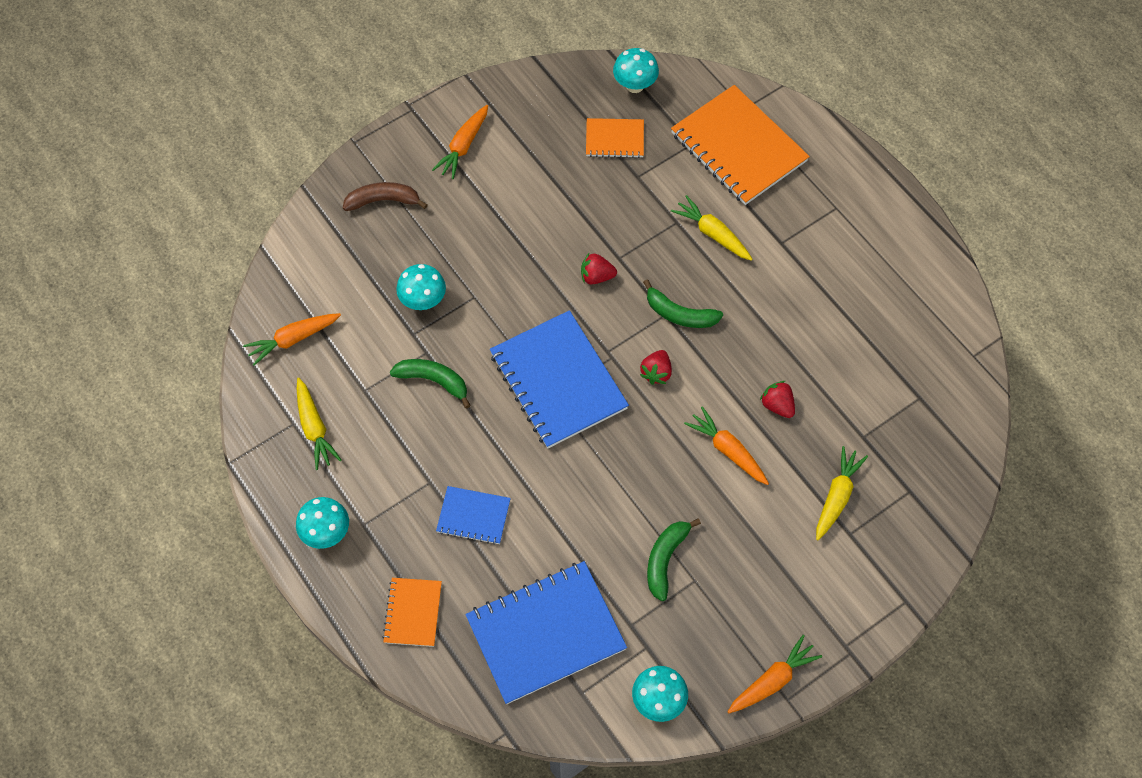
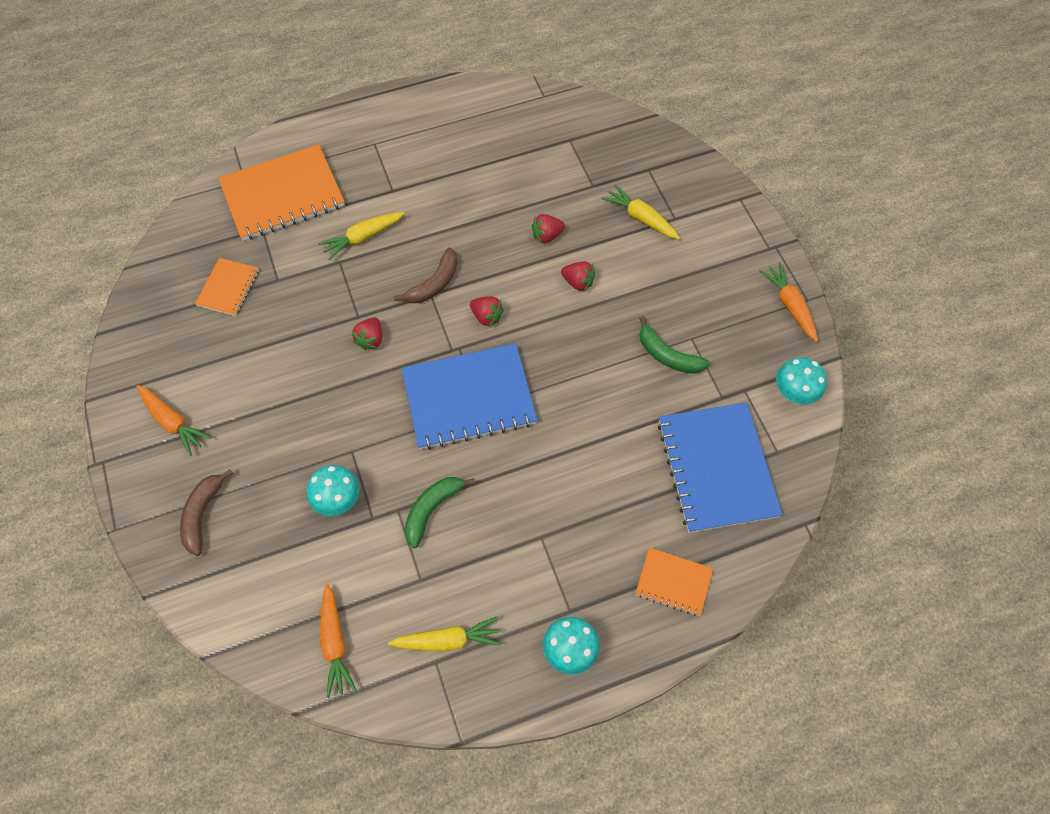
camera: 75 degrees left, 0 degrees up
(473, 516) = (587, 504): blue notebook -> none
(635, 85) = (176, 257): turquoise mushroom -> none
(679, 314) = (434, 284): green banana -> brown banana
(727, 450) = (578, 282): orange carrot -> red strawberry

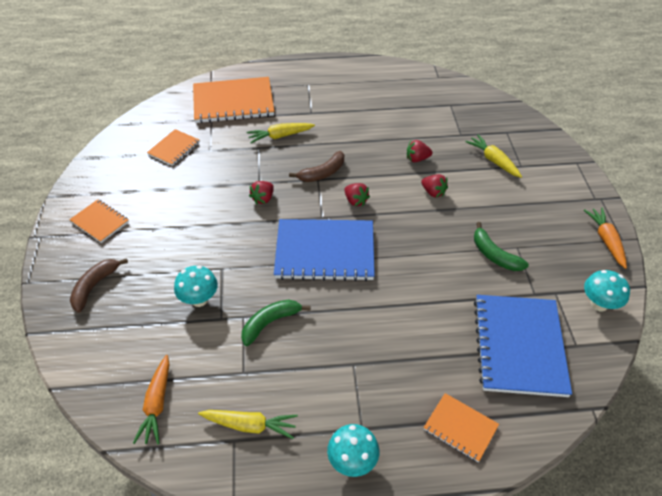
camera: 15 degrees right, 15 degrees down
(173, 422) = (100, 222): orange carrot -> orange notebook

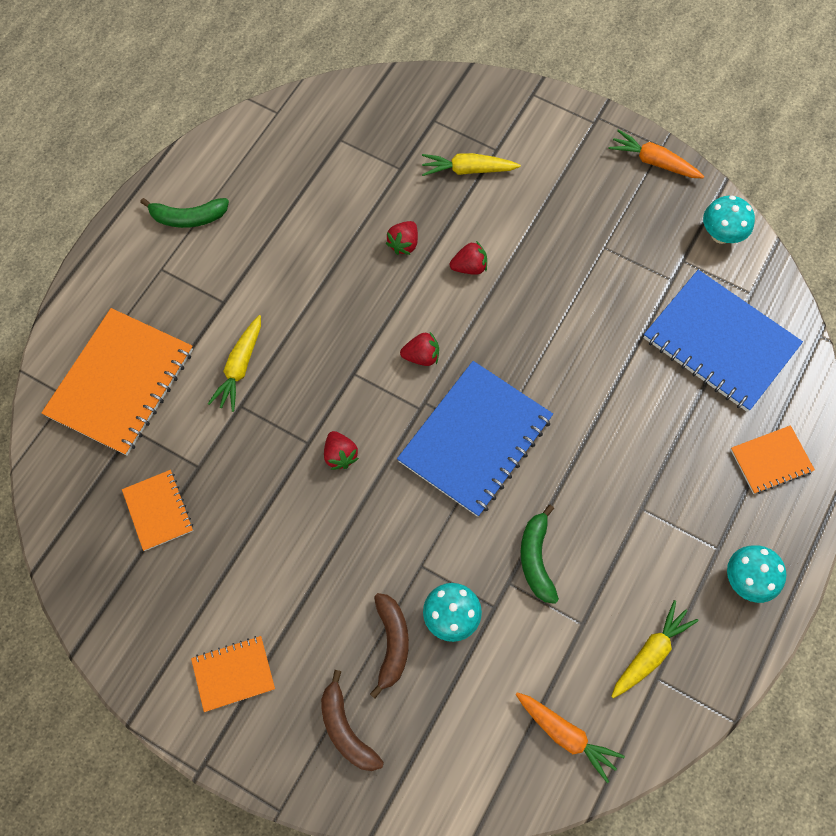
camera: 55 degrees left, 20 degrees up
(322, 173) = (347, 361): brown banana -> brown banana (392, 643)
(494, 255) = (599, 276): green banana -> green banana (188, 217)

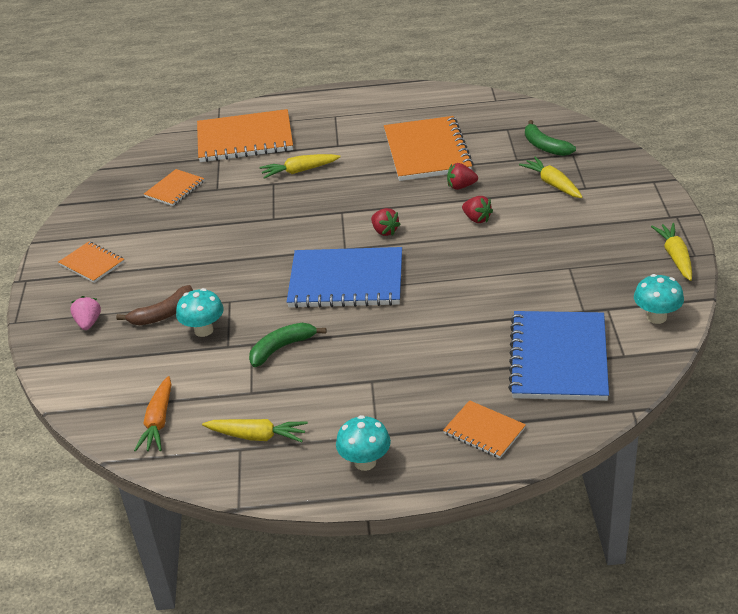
camera: 60 degrees right, 30 degrees down
(188, 217) = (381, 108): green banana -> green banana (545, 146)
(314, 231) = (427, 151): none -> orange notebook
(340, 455) = (277, 234): red strawberry -> none
(346, 729) = (88, 323): brown banana -> pink strawberry
(653, 161) = (675, 257): orange carrot -> yellow carrot

